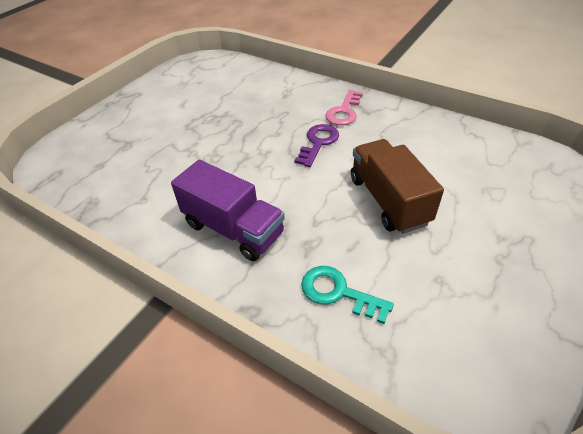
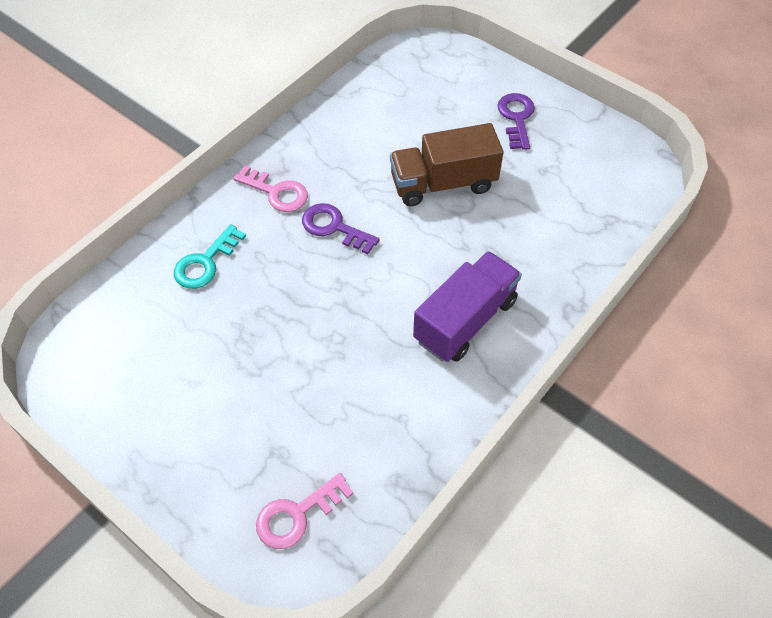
camera: 85 degrees left, 10 degrees up
(80, 158) = (297, 515): none -> pink key
(338, 292) = (552, 242): turquoise key -> turquoise key (205, 263)
(509, 251) = (516, 118): none -> purple key

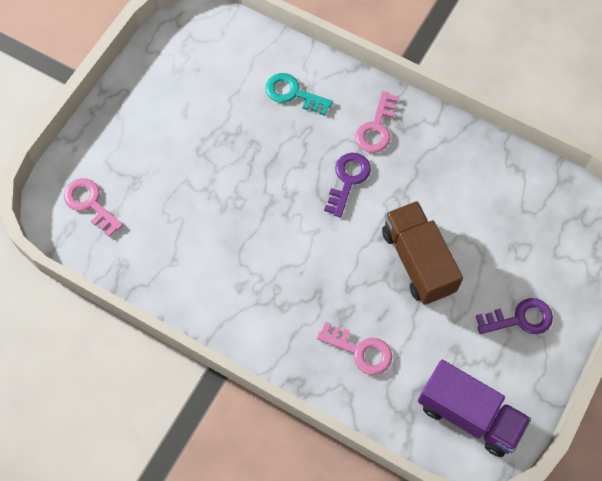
camera: 80 degrees right, 10 degrees up
(465, 320) = (271, 297): purple truck -> purple truck (469, 415)
(537, 247) = (360, 351): none -> pink key

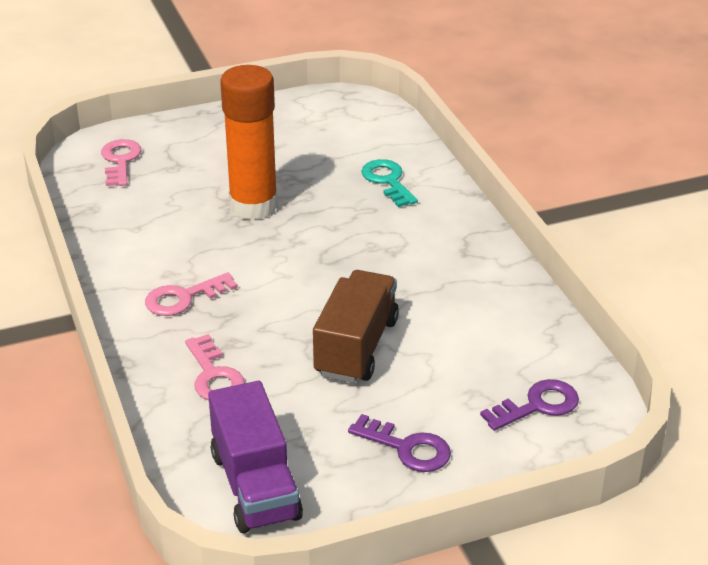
camera: 40 degrees right, 30 degrees down
(230, 181) = (253, 206): none -> orange glue stick
(348, 180) = (363, 258): purple key -> purple key (537, 405)
(376, 128) = (438, 240): pink key -> pink key (183, 298)

